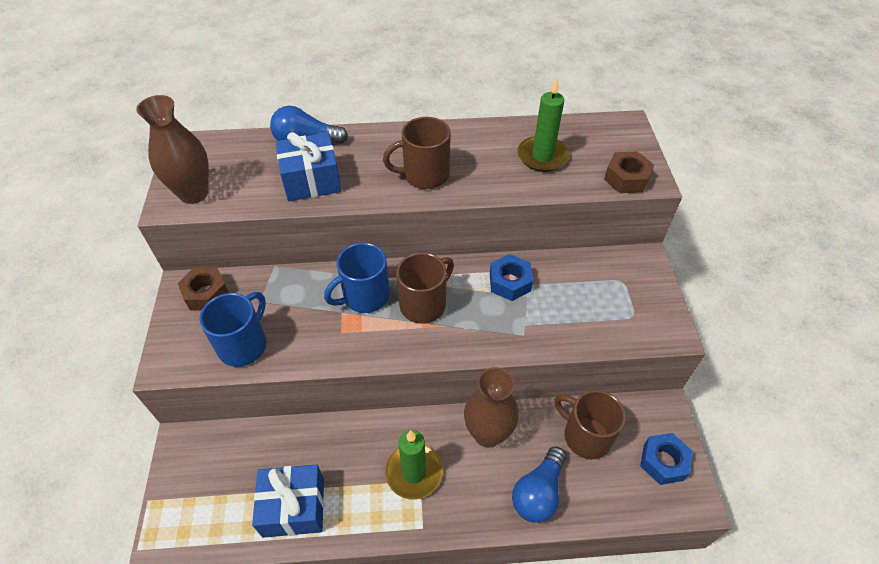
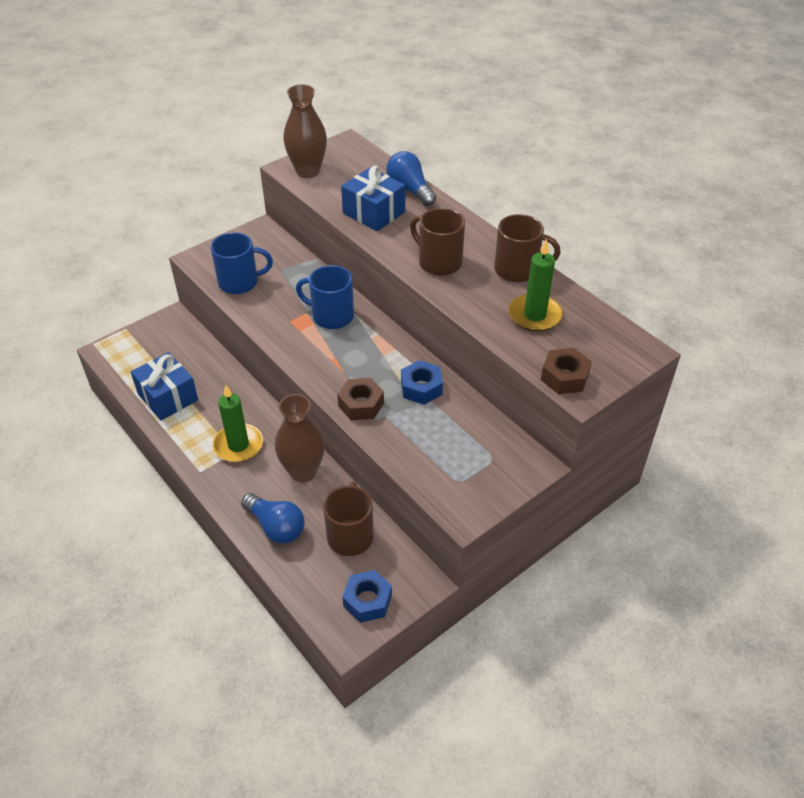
camera: 55 degrees right, 5 degrees down
(206, 293) = (264, 242): brown nut -> brown nut (361, 404)
(424, 304) = (353, 350): brown mug -> brown mug (518, 270)
(538, 492) = (276, 526): blue light bulb -> blue light bulb turned 135 degrees counterclockwise

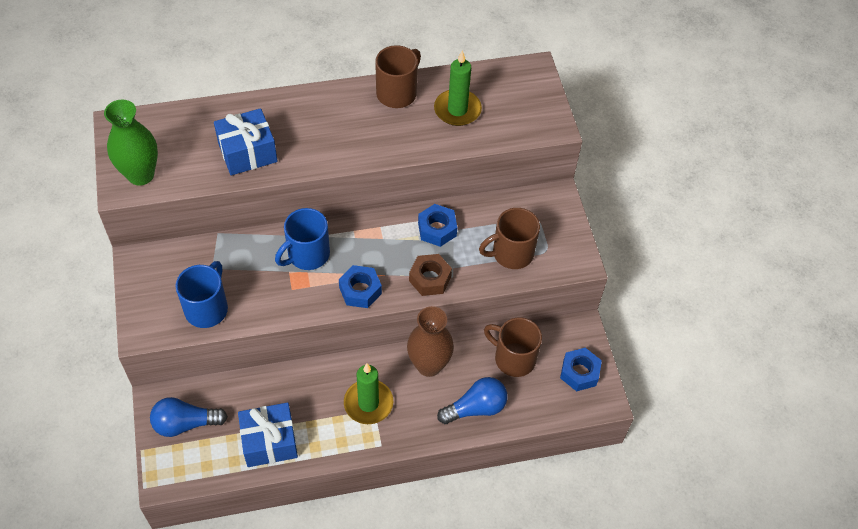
camera: 65 degrees left, 10 degrees up
(308, 171) = (141, 175): brown vase -> green vase
(316, 363) = (360, 290): none -> blue nut
(410, 189) = (233, 111): blue light bulb -> blue light bulb (185, 423)
(438, 262) = (351, 138): brown mug -> brown mug (511, 253)
(564, 377) = (533, 127): brown nut -> none

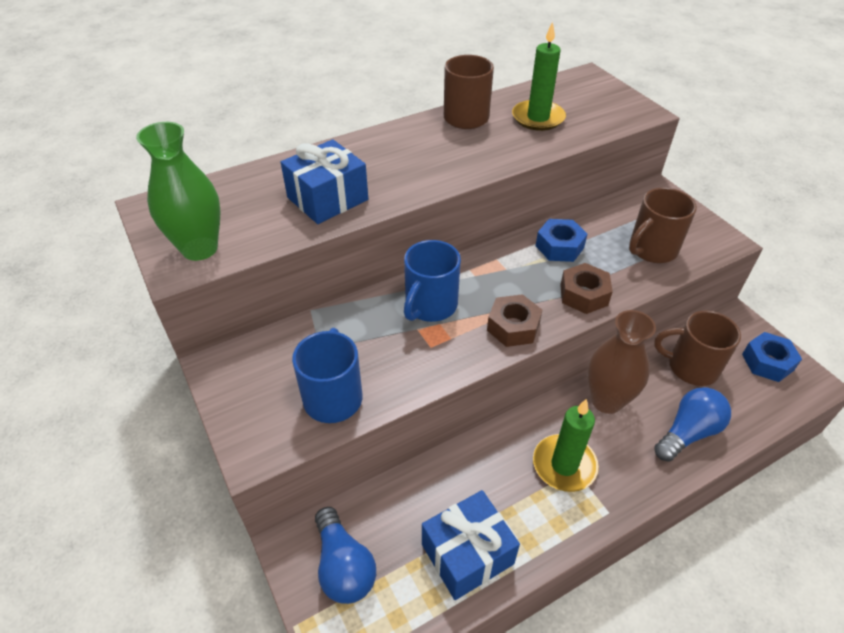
camera: 15 degrees left, 10 degrees down
(185, 423) = (343, 566): blue light bulb -> blue light bulb turned 90 degrees counterclockwise
(360, 290) = (513, 327): blue nut -> brown nut

